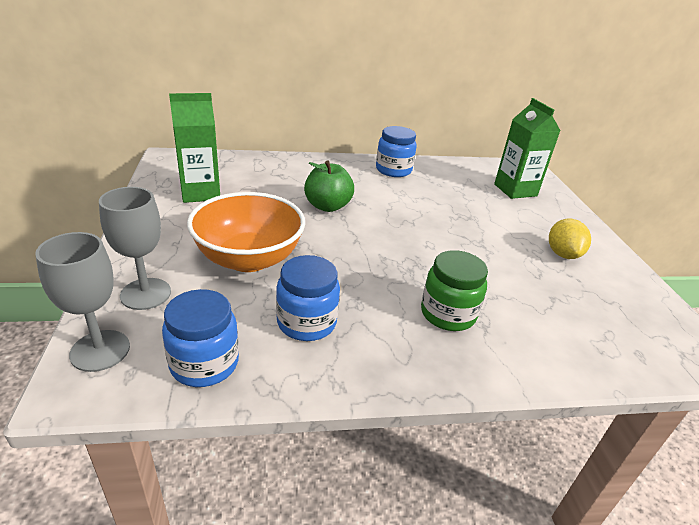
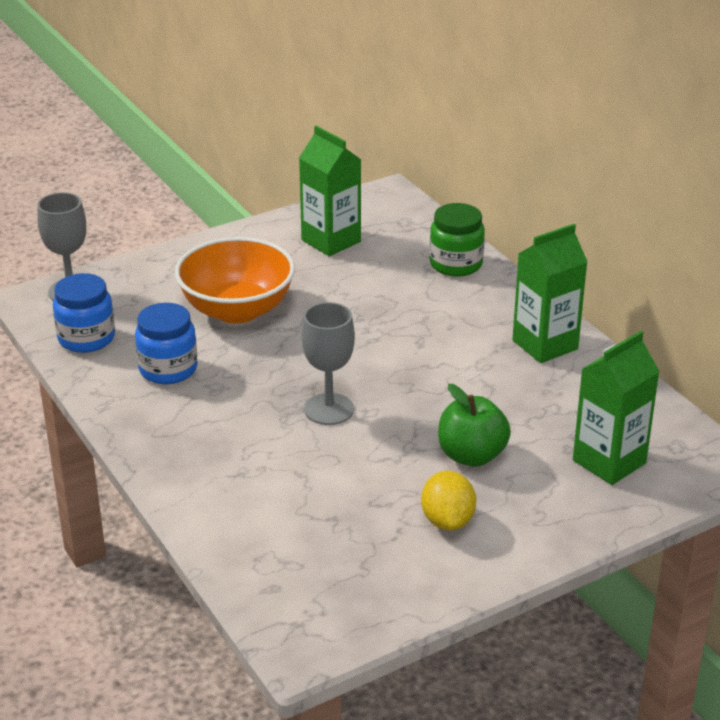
camera: 70 degrees right, 0 degrees up
(145, 294) = (145, 281): grey goblet -> grey goblet (329, 409)
(327, 206) = (386, 323): green apple -> green apple (471, 455)
(393, 170) = (545, 345): blue jar -> green carton
(448, 314) = (242, 446): green jar -> green jar (456, 264)
(563, 254) = (447, 521): yellow lemon -> yellow lemon turned 75 degrees counterclockwise

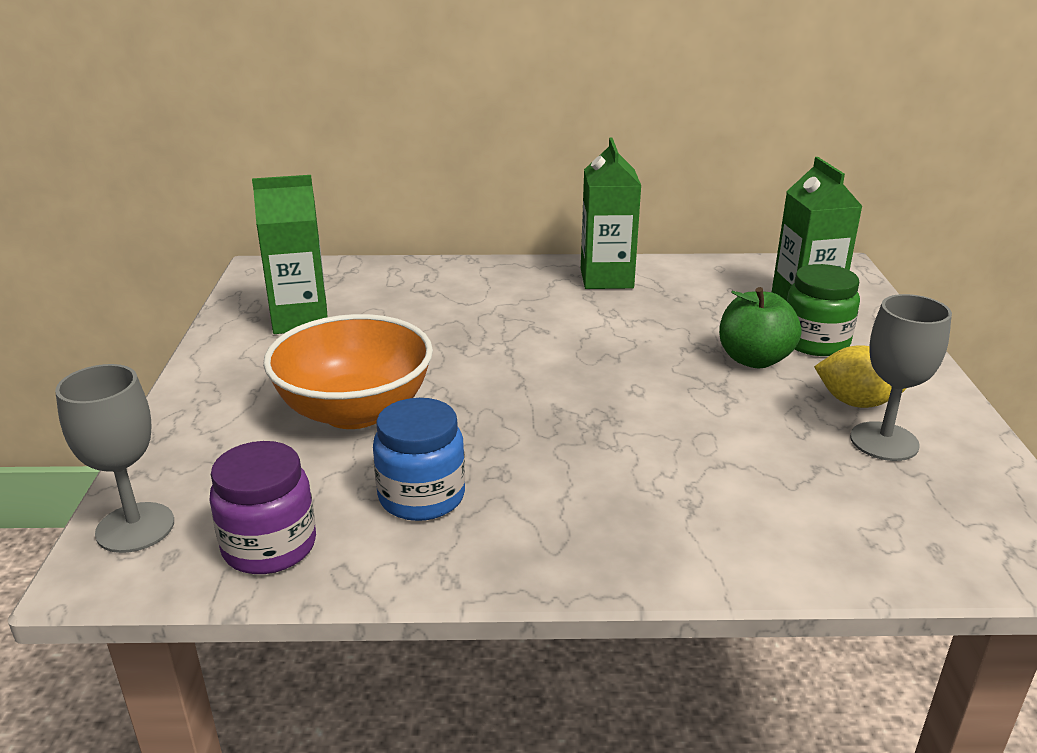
camera: 60 degrees left, 5 degrees down
(86, 338) = (269, 546): blue jar -> purple jar
(329, 409) = (611, 411): grey goblet -> grey goblet (884, 441)
(456, 264) = (431, 276): green jar -> green jar (815, 342)

